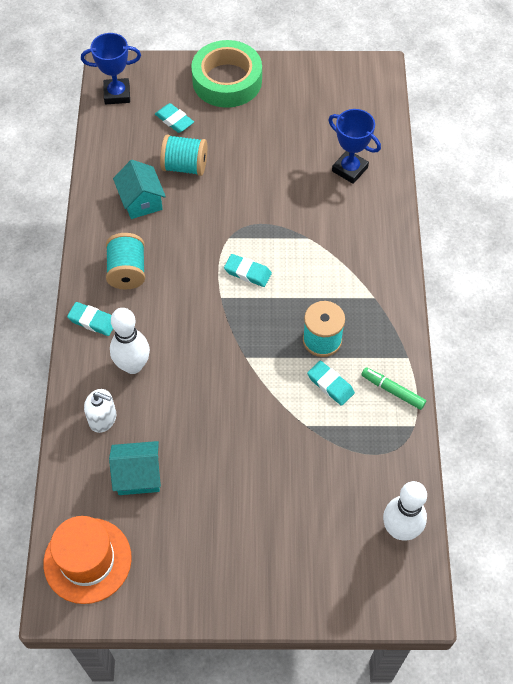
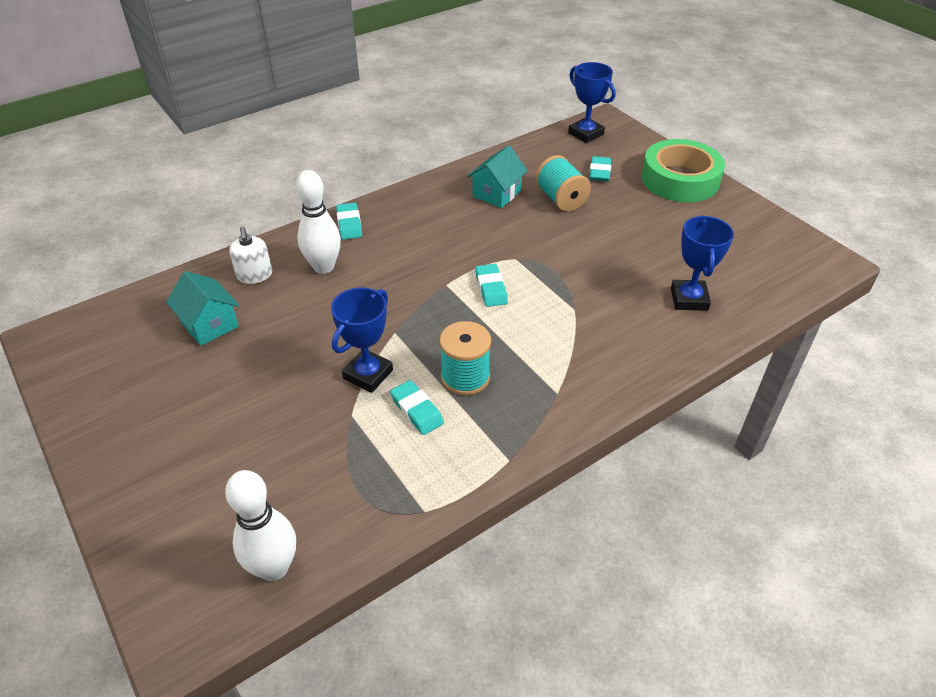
camera: 55 degrees right, 15 degrees down
(87, 560) = (99, 335): orange hat -> none
(127, 271) = (417, 219): turquoise spool -> none
(275, 396) = (368, 374): none -> blue trophy
(330, 385) = (416, 410): turquoise eraser -> turquoise eraser turned 45 degrees counterclockwise
(392, 391) = (454, 468): green marker -> none

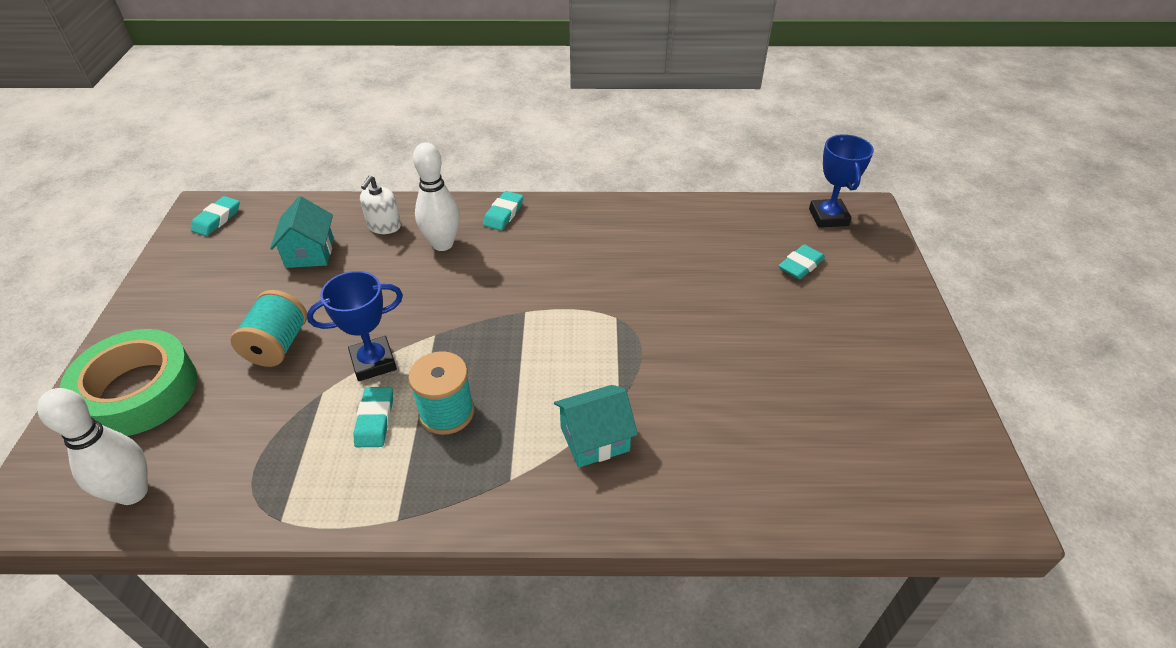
camera: 35 degrees right, 0 degrees up
(491, 288) = (561, 336): turquoise eraser -> turquoise eraser (217, 219)
(496, 193) = (667, 242): turquoise house -> turquoise house (594, 439)
(560, 199) = (727, 276): turquoise spool -> turquoise spool (278, 345)
(680, 179) = (889, 313): green tape -> green tape (138, 391)
(689, 299) = (756, 456): blue trophy -> none

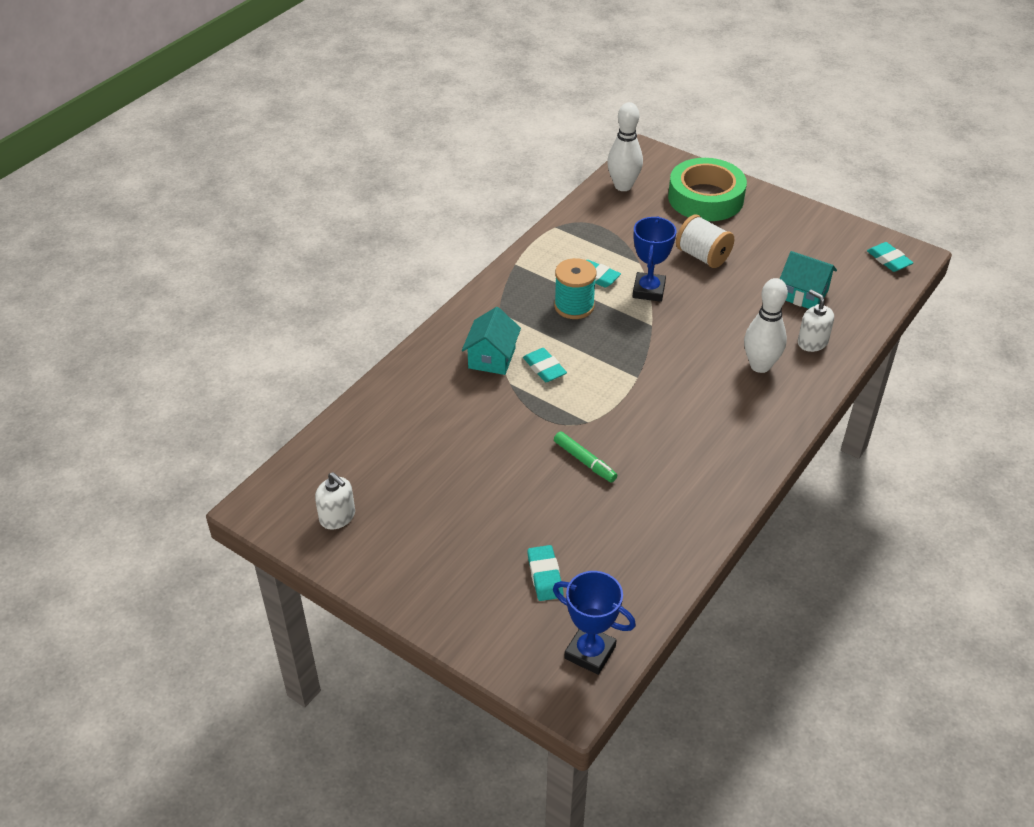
camera: 125 degrees right, 0 degrees up
(278, 345) = (703, 256): turquoise spool -> white spool
(503, 214) = (778, 417): turquoise eraser -> turquoise eraser (544, 368)
(664, 297) = (585, 461): none -> green marker
(920, 430) = (337, 517): none -> white soap dispenser

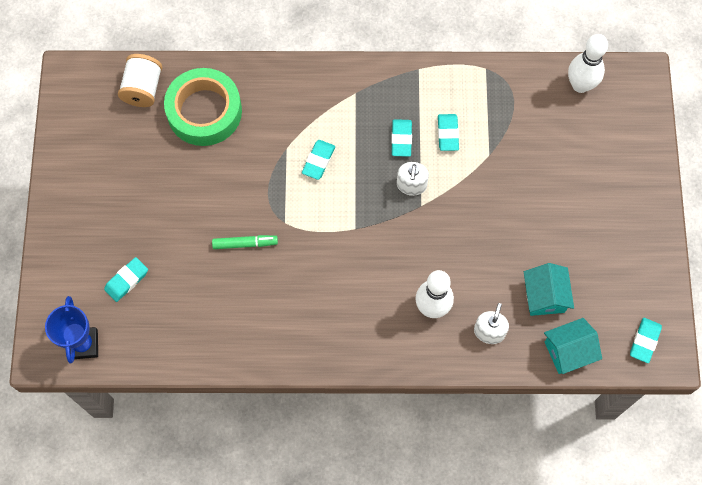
camera: 55 degrees right, 25 degrees up
(337, 517) = (92, 126): white soap dispenser -> white soap dispenser (411, 185)
(492, 358) = (303, 120): turquoise house -> turquoise house (568, 351)
(574, 306) = (401, 139): turquoise spool -> turquoise eraser
(585, 461) = (245, 243): green marker -> green marker turned 105 degrees counterclockwise
(648, 290) = (460, 180): blue trophy -> none
(703, 256) = (535, 196): white spool -> white spool (143, 88)
(705, 198) = (615, 156): green tape -> green tape (204, 111)

